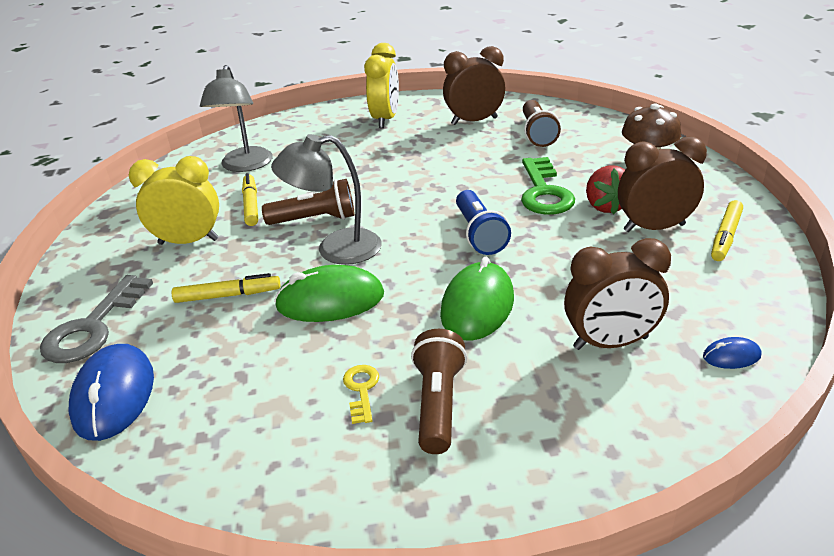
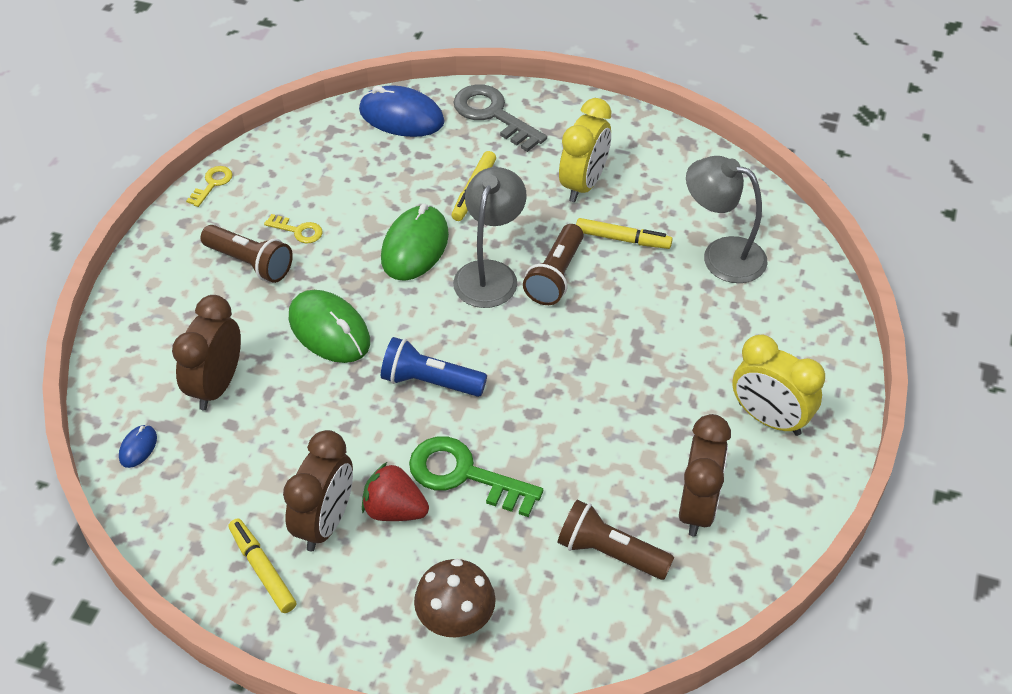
camera: 115 degrees right, 15 degrees up
(327, 519) = (212, 184): none -> yellow key

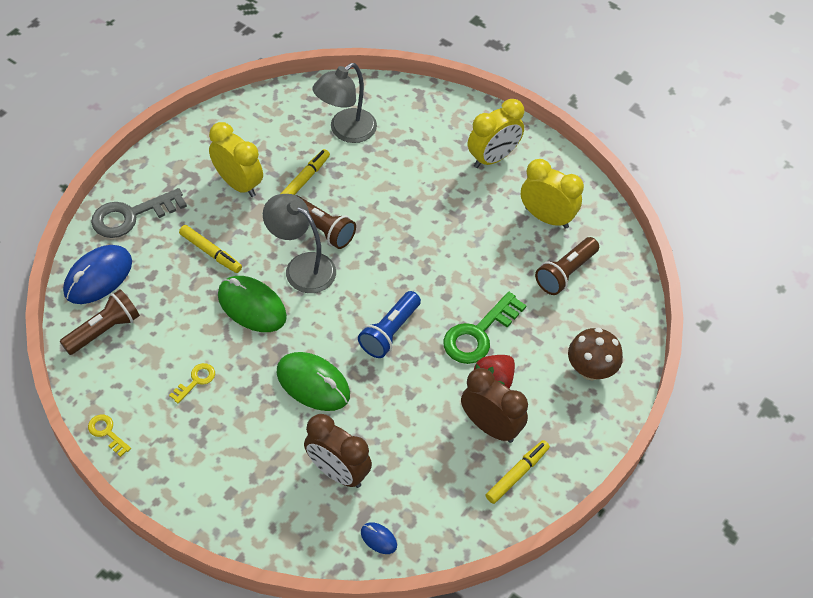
camera: 75 degrees left, 5 degrees up
(250, 263) = (216, 423): brown flashlight -> brown flashlight (104, 330)
(262, 569) = (517, 474): yellow marker -> yellow marker turned 150 degrees clockwise
(329, 330) = (313, 383): green mouse -> green mouse turned 60 degrees clockwise
(697, 507) = (546, 217): brown clock -> yellow clock

